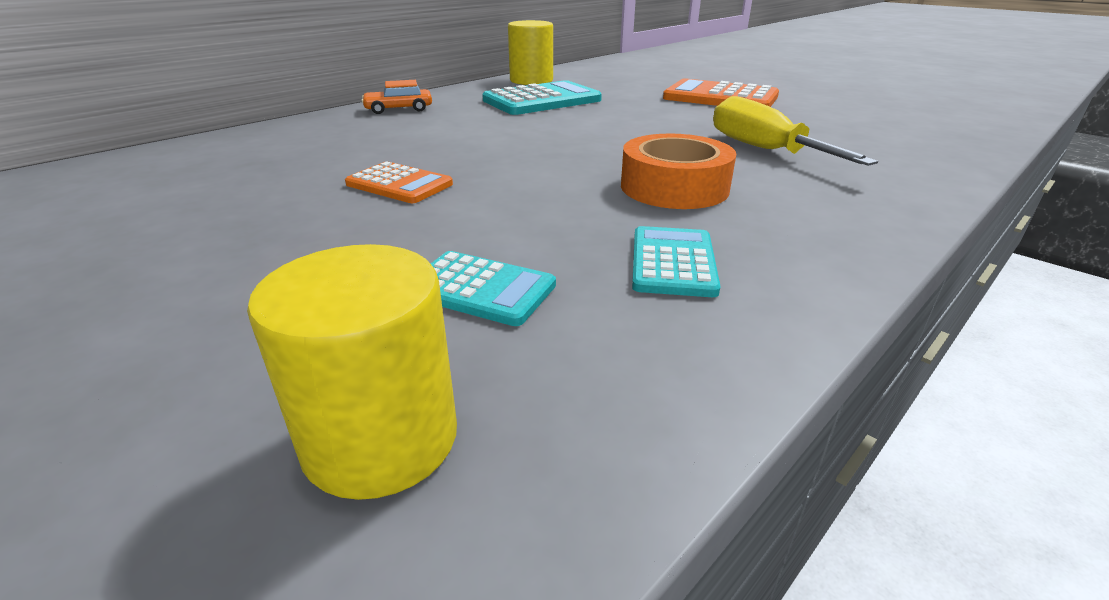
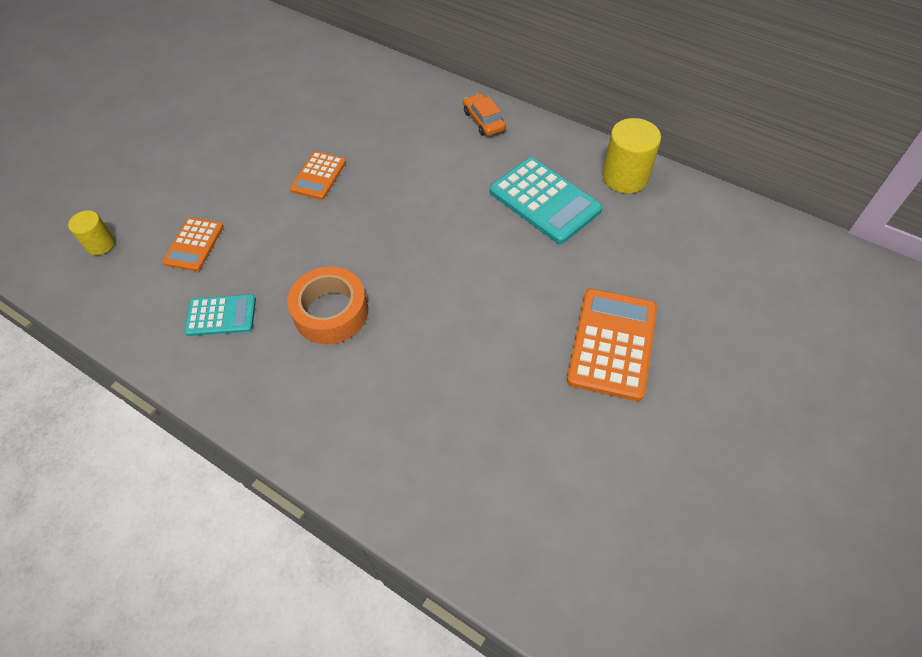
camera: 80 degrees right, 25 degrees up
(381, 439) = (100, 244): yellow cylinder -> yellow cylinder, size x0.59
(480, 289) = (194, 245): turquoise calculator -> orange calculator
(764, 150) = (428, 372): yellow screwdriver -> none

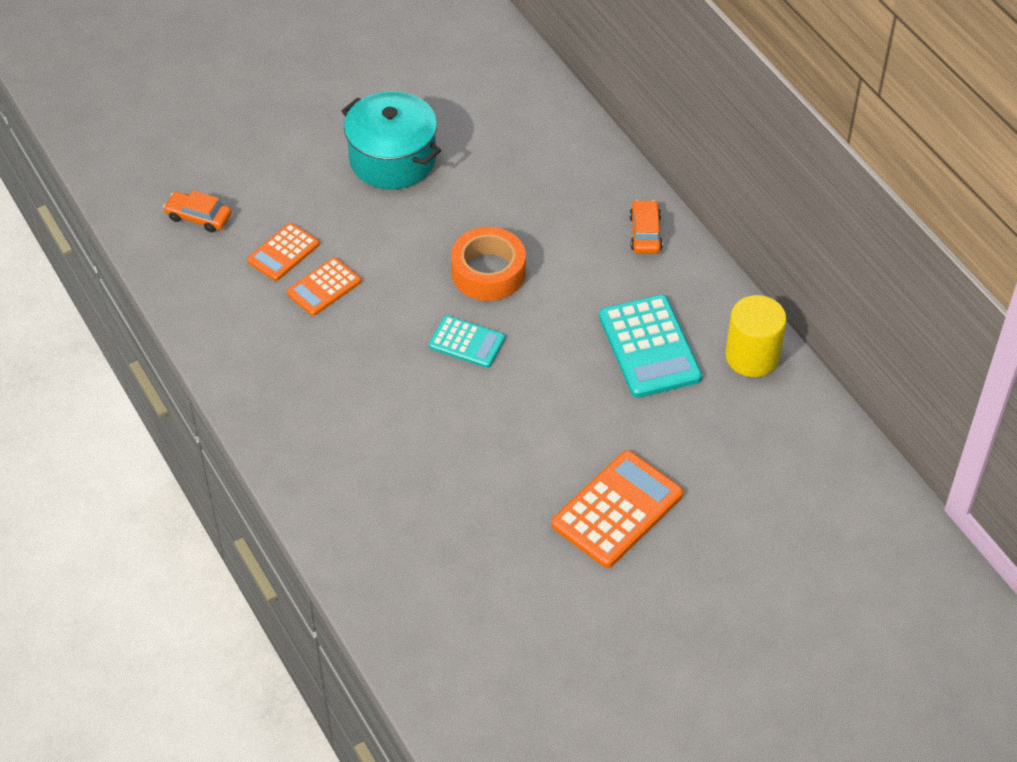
camera: 25 degrees right, 5 degrees down
(100, 244) = (198, 217): yellow cylinder -> orange car
(221, 316) = (276, 332): turquoise calculator -> turquoise calculator (467, 342)
(252, 139) = (392, 159): none -> turquoise pot
(319, 176) = (437, 228): orange calculator -> orange calculator (324, 287)
(331, 312) = (376, 371): orange tape -> orange tape (488, 272)

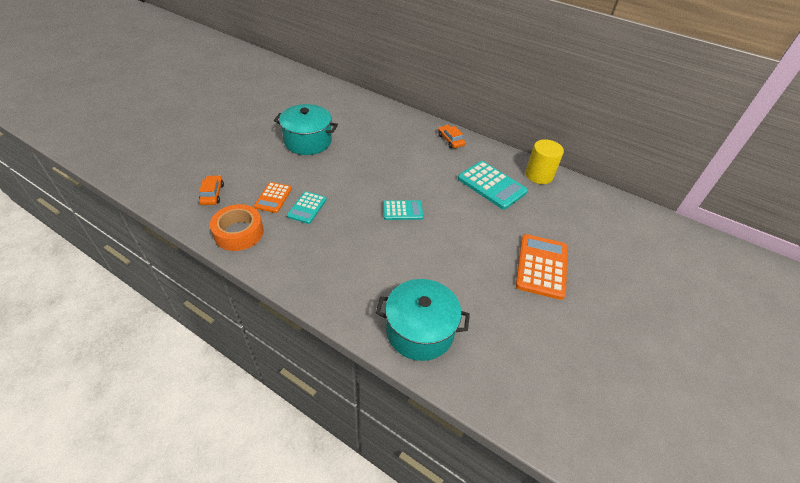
camera: 30 degrees left, 5 degrees down
(198, 217) = (212, 194): orange car -> orange car turned 90 degrees clockwise
(324, 287) = (307, 208): orange calculator -> turquoise calculator
(371, 529) = (420, 331): none -> turquoise pot
(488, 272) = (390, 176): orange tape -> orange tape (239, 233)

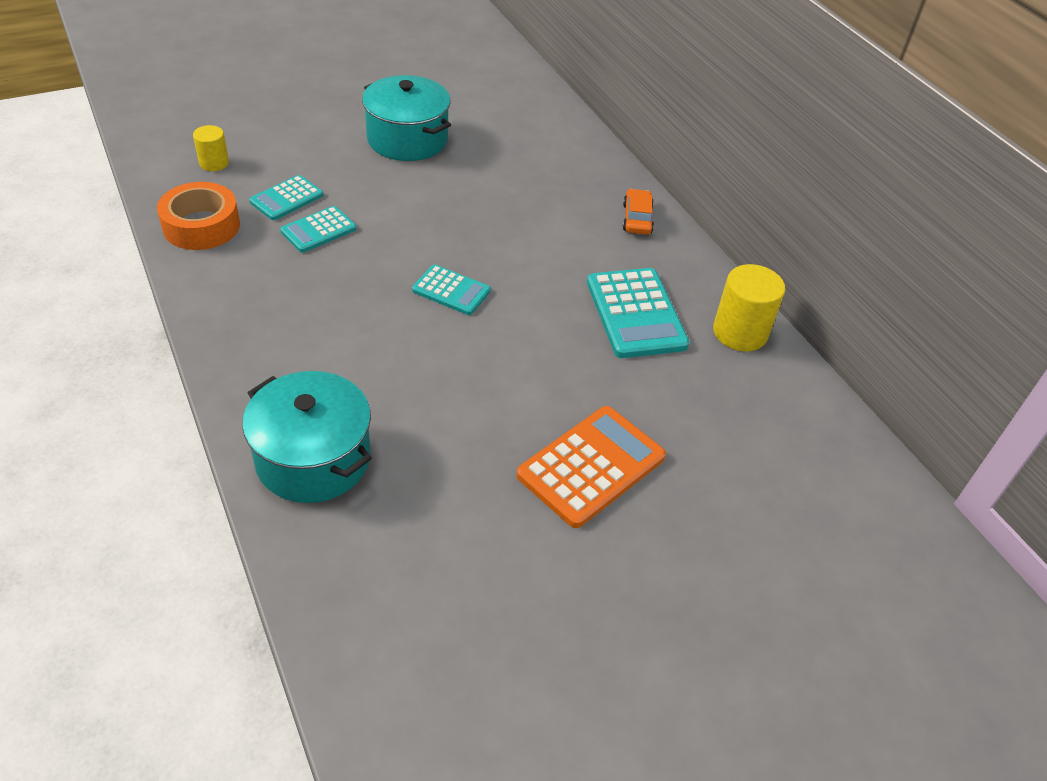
camera: 30 degrees right, 0 degrees up
(212, 194) = (214, 163): orange car -> yellow cylinder
(273, 198) = (286, 198): orange calculator -> turquoise calculator

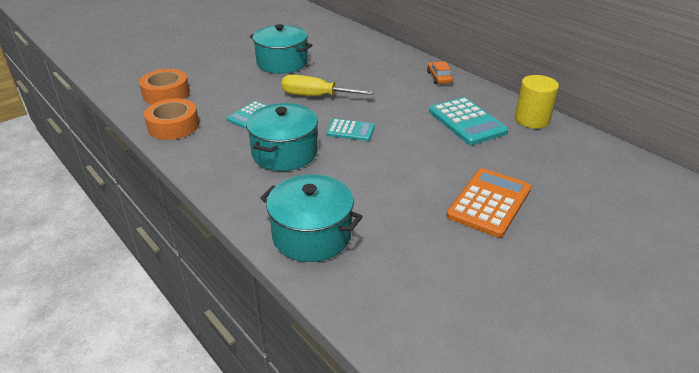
camera: 10 degrees left, 10 degrees down
(214, 163) = (166, 93): yellow cylinder -> orange tape
(286, 198) = (222, 103): turquoise calculator -> none
(337, 309) = (284, 153): none -> turquoise pot
(429, 215) = (316, 96): none -> yellow screwdriver

